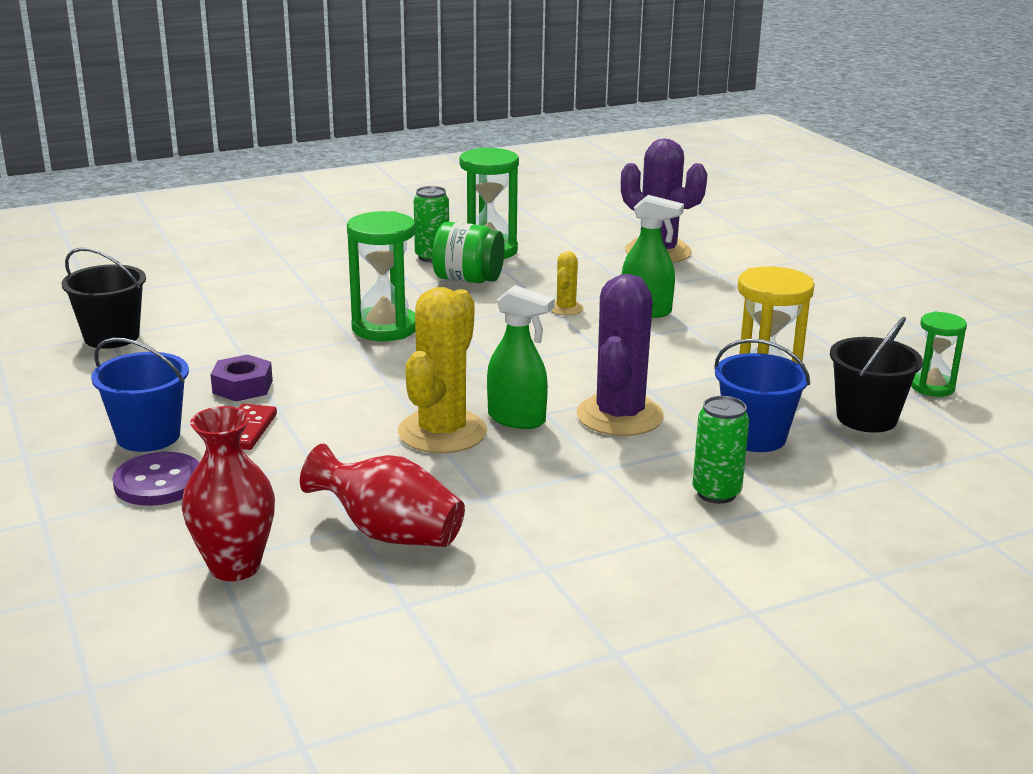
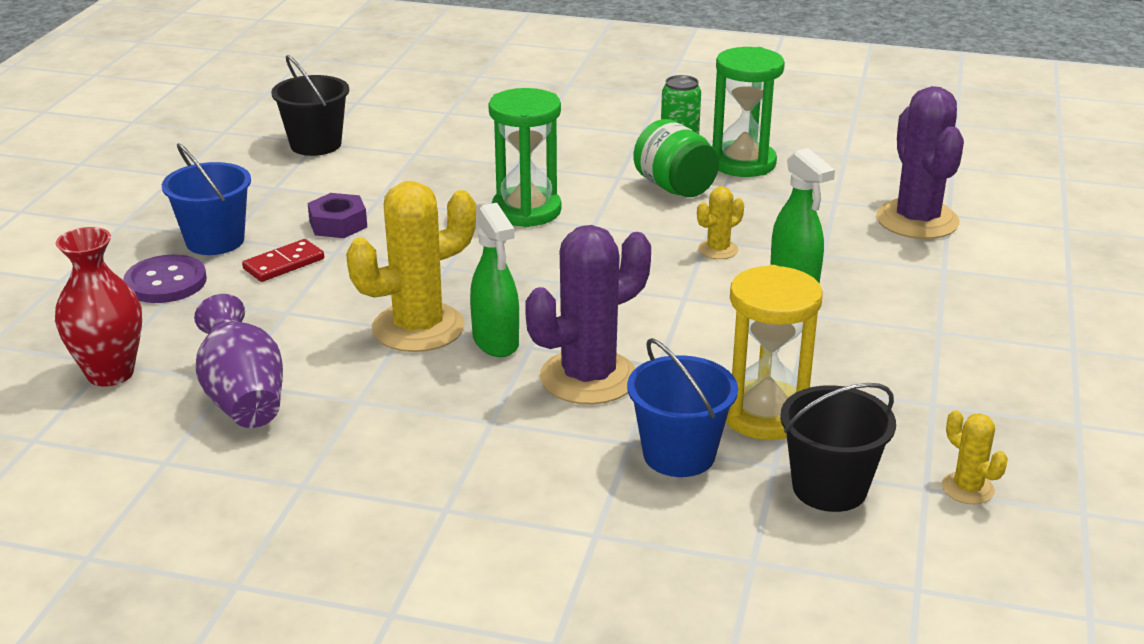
camera: 40 degrees right, 5 degrees up
(389, 533) = (243, 398): red vase -> purple vase
(716, 493) = (548, 491): green can -> none
(932, 387) = (967, 488): green hourglass -> yellow cactus

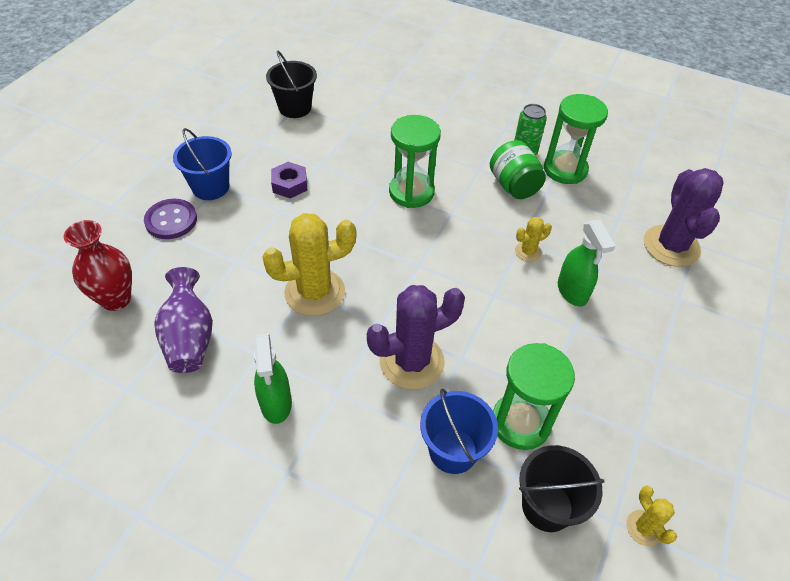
camera: 10 degrees right, 20 degrees up
(284, 264) = (247, 216): red domino -> none
(496, 342) = (360, 315): green spray bottle -> green spray bottle (276, 404)
(765, 415) = (520, 423): yellow hourglass -> green hourglass

